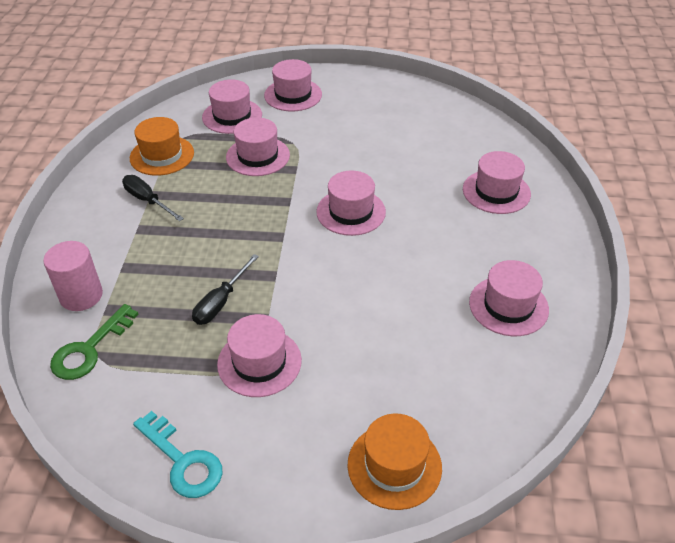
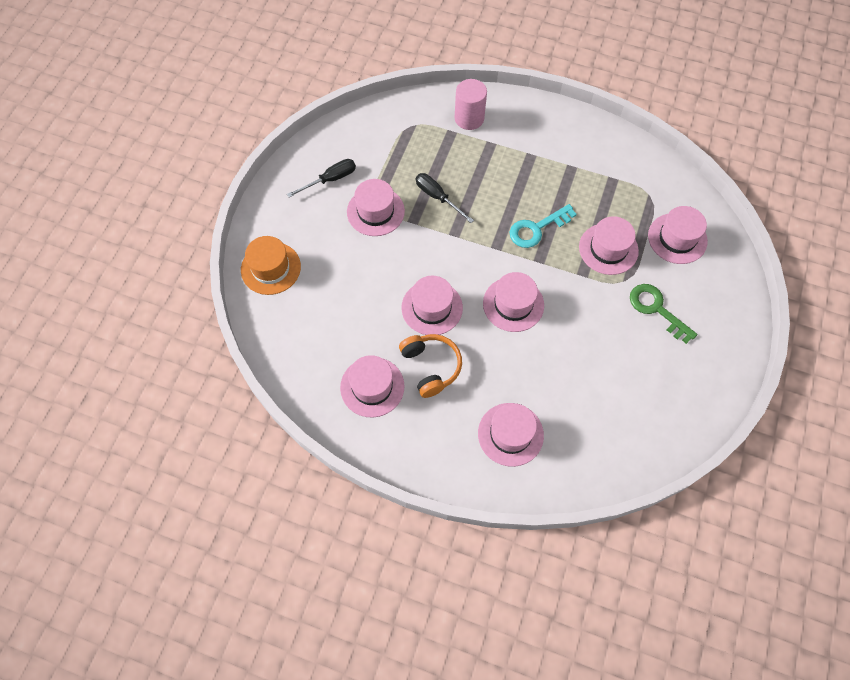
camera: 105 degrees right, 20 degrees up
(89, 349) = (419, 121): green key -> green key (656, 309)
(147, 200) = (564, 163): black screwdriver -> black screwdriver (330, 179)
(162, 155) = (624, 178): orange hat -> none
(183, 461) = (317, 162): turquoise key -> turquoise key (536, 229)
(293, 95) = (707, 297): pink hat -> pink hat (432, 307)
(457, 261) = (431, 367): none -> orange headphones

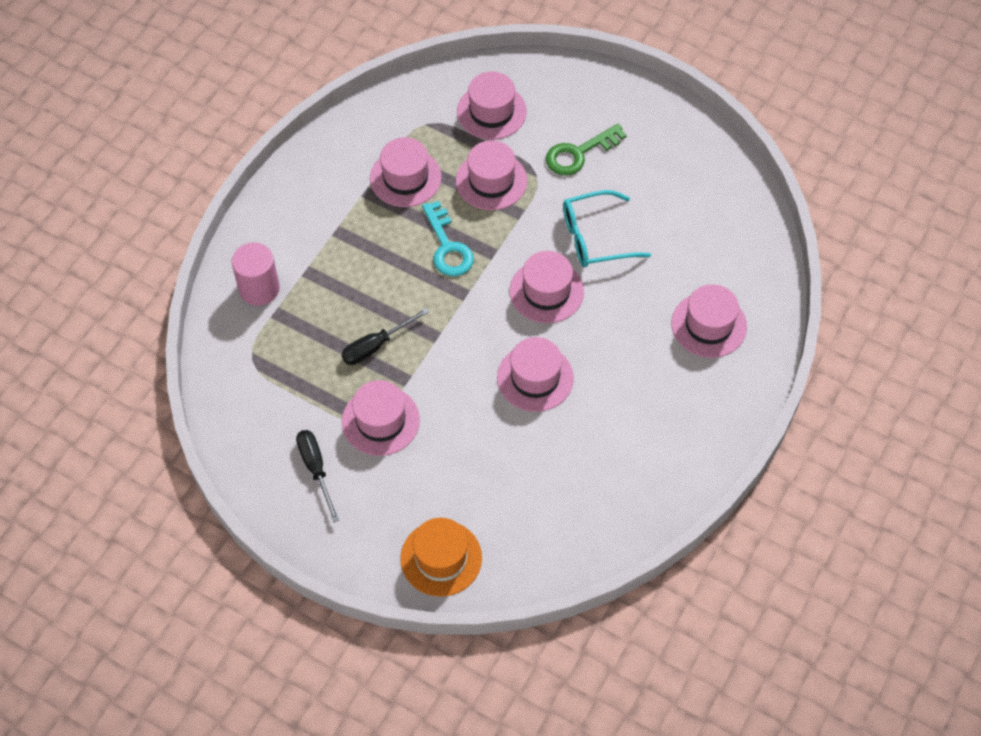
camera: 80 degrees left, 5 degrees down
(372, 387) = (630, 458): pink hat -> pink hat (405, 178)
(431, 367) = (614, 391): orange headphones -> none
(575, 333) = (595, 237): none -> turquoise glasses

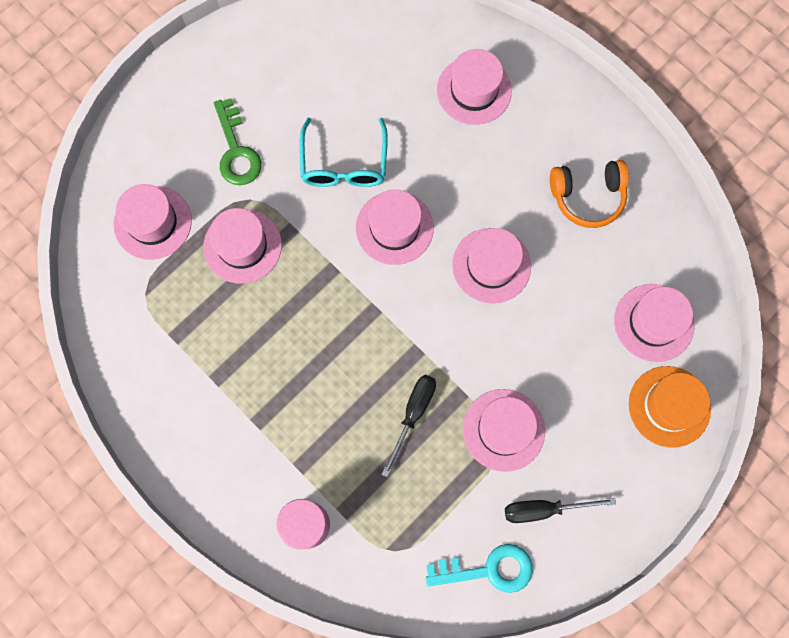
camera: 75 degrees left, 15 degrees up
(376, 346) = (413, 414): black screwdriver -> black screwdriver turned 135 degrees counterclockwise
(405, 178) = (210, 333): pink hat -> pink hat (653, 322)
(447, 247) = (312, 311): turquoise key -> turquoise key (488, 569)
(632, 446) = (587, 197): none -> orange headphones

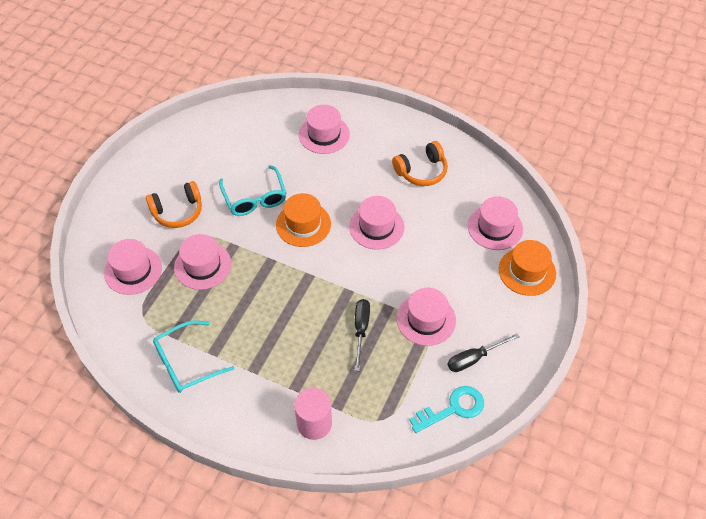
camera: 20 degrees left, 20 degrees down
(178, 382) = (186, 363): none -> turquoise glasses
(236, 151) = (178, 211): green key -> orange headphones
(394, 227) = (303, 224): pink hat -> orange hat

